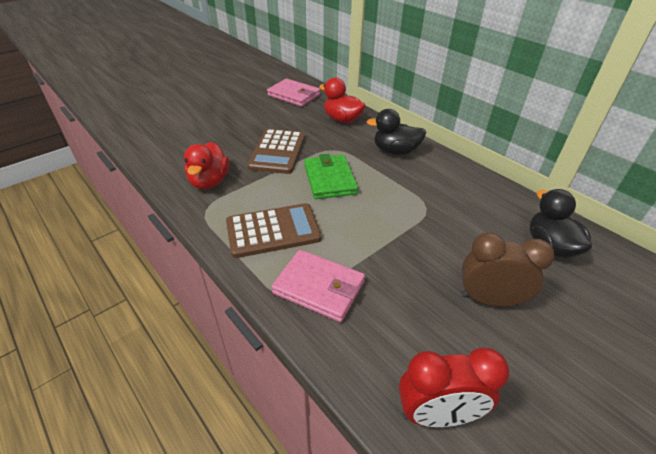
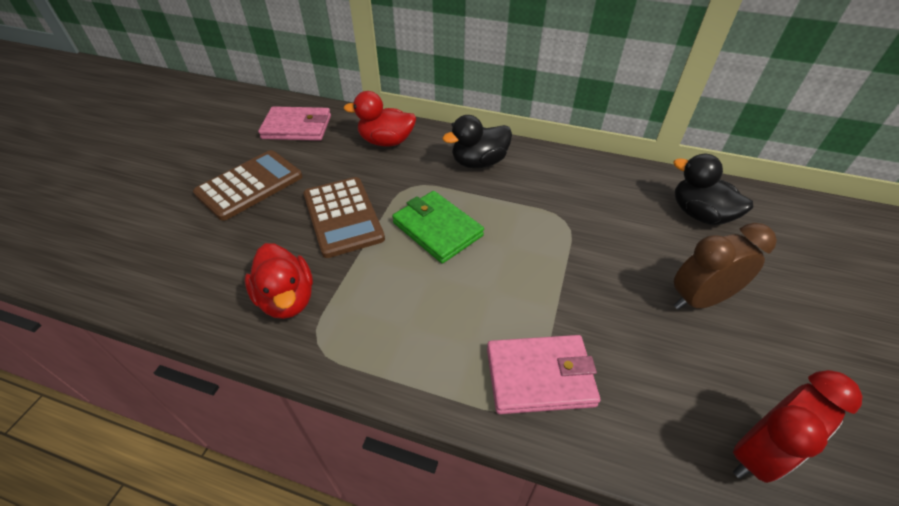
camera: 30 degrees left, 5 degrees up
(273, 231) = (428, 330): brown calculator -> brown calculator (250, 185)

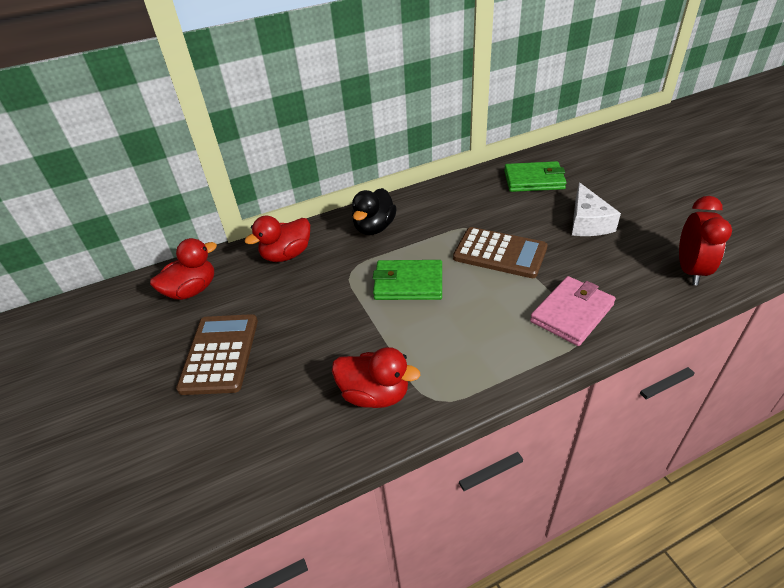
camera: 40 degrees left, 5 degrees down
(297, 127) = (192, 290): pink wallet -> red duck
(343, 217) = (332, 321): brown calculator -> brown calculator (500, 253)
(699, 214) = (534, 180): black duck -> green wallet
(699, 299) = (587, 222): brown clock -> white cheese

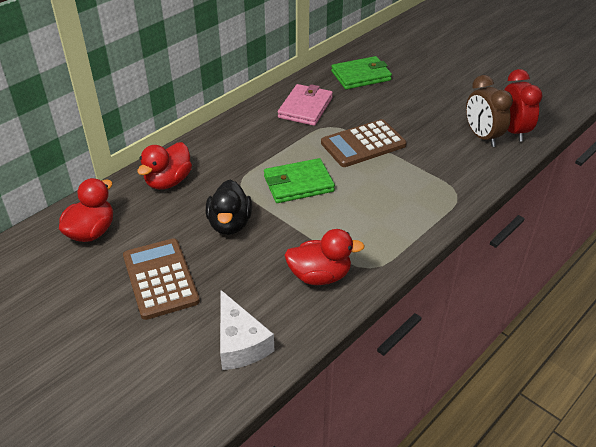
camera: 25 degrees left, 0 degrees up
(374, 228) = (239, 142): black duck -> black duck (230, 224)
(500, 253) = (363, 144): brown calculator -> brown calculator turned 150 degrees clockwise
(572, 313) = (442, 180): pink wallet -> pink wallet (305, 107)
(587, 222) = (422, 106): white cheese -> white cheese (240, 343)
(646, 270) = (482, 137): none -> brown clock

